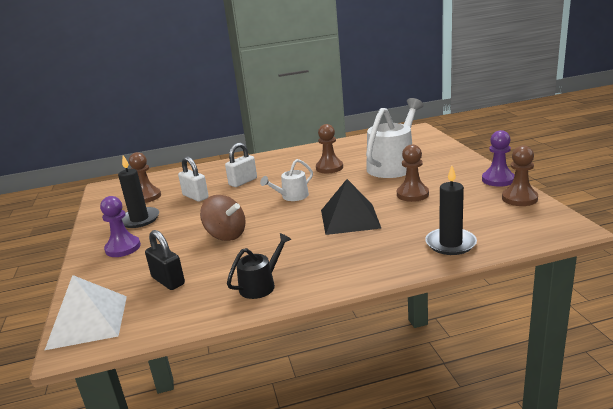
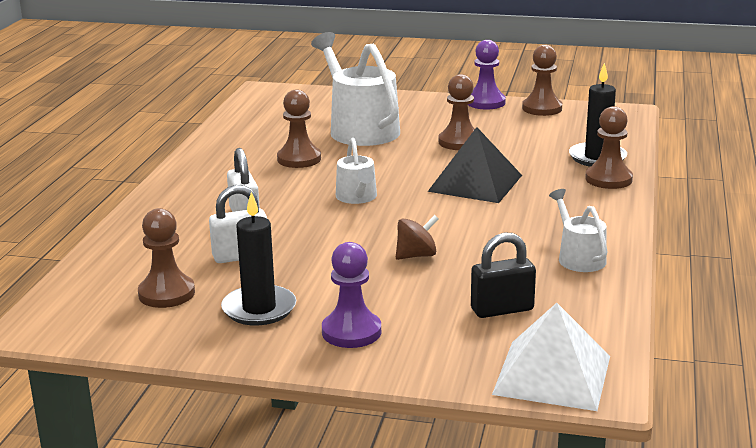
camera: 65 degrees left, 0 degrees up
(226, 235) = (416, 255): brown spinning top -> brown spinning top, size x0.66
(261, 285) = (578, 257): black watering can -> white watering can
(413, 259) = (608, 179): none -> brown pawn

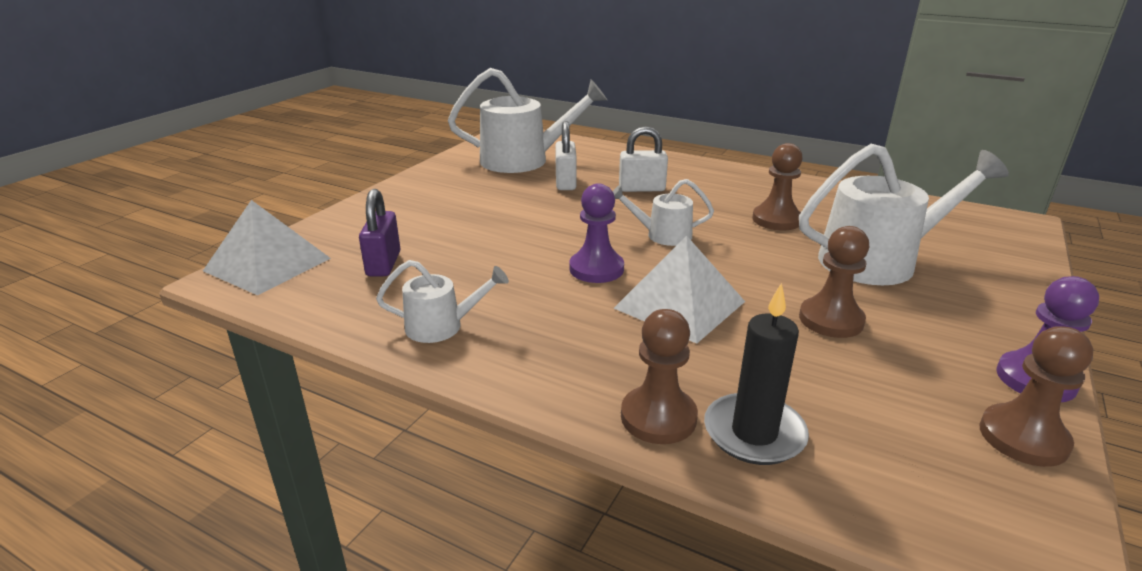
camera: 105 degrees right, 5 degrees up
(166, 293) = (524, 160): brown pawn -> white watering can
(259, 309) = (476, 182): black candle -> none
(351, 332) = (413, 205): purple pawn -> purple pawn (596, 269)
(416, 255) = (515, 244): brown spinning top -> none
(475, 183) = (679, 304): black pyramid -> white pyramid
(502, 309) = (383, 264): black padlock -> purple padlock

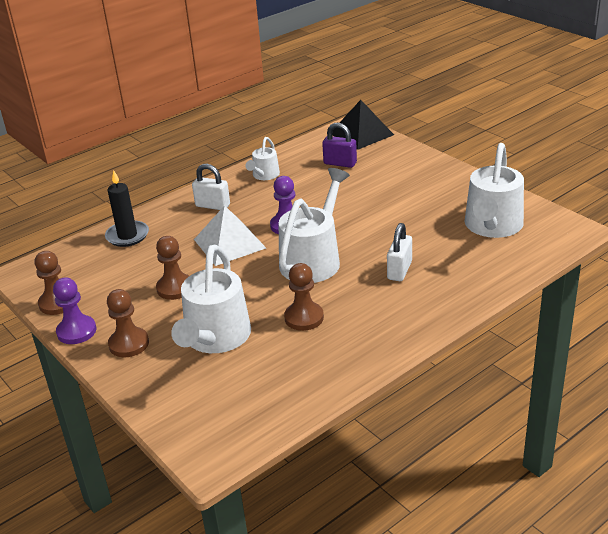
camera: 115 degrees right, 5 degrees up
(267, 264) = (361, 134): white pyramid -> black pyramid
(565, 183) = (430, 238): white padlock -> white padlock (212, 206)
(658, 417) = (156, 216): brown pawn -> brown pawn (129, 344)
(662, 235) = (313, 259): white watering can -> white watering can, size x1.91

